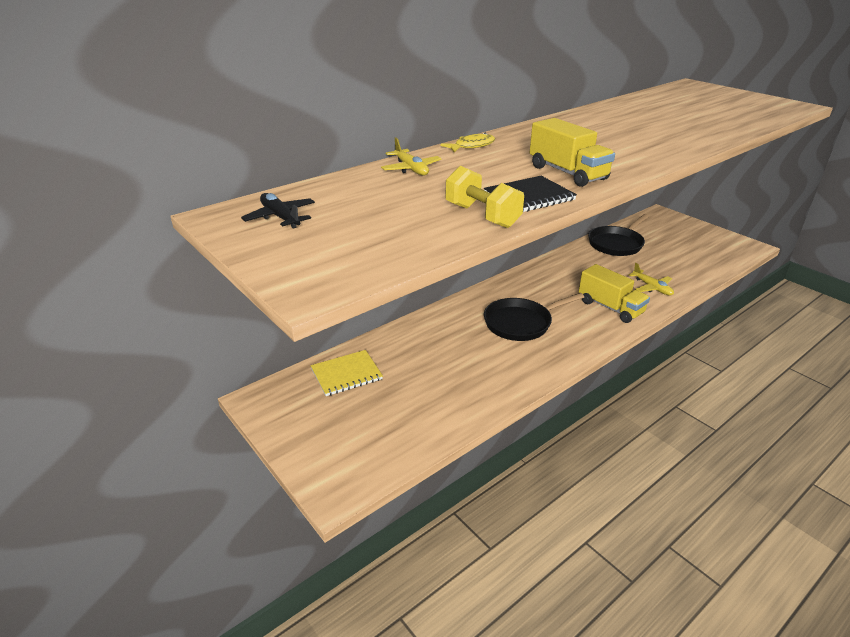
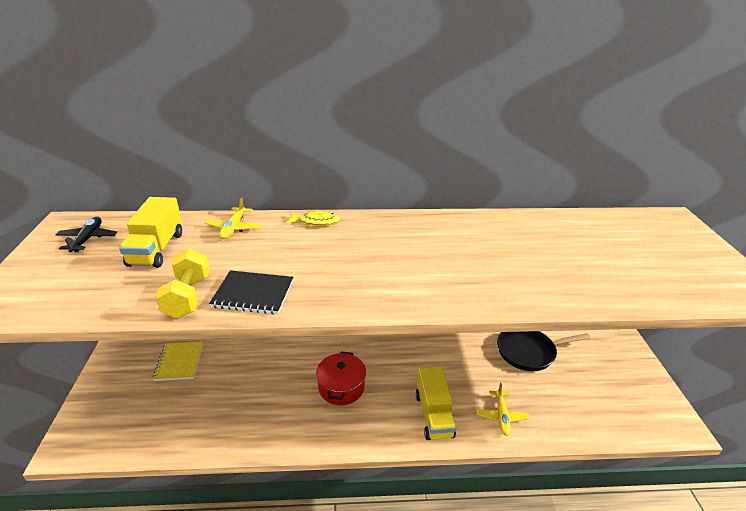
camera: 35 degrees right, 0 degrees up
(346, 374) = (179, 362): yellow notebook -> yellow notebook turned 75 degrees clockwise
(521, 323) = (341, 387): black pan -> red pot
(567, 173) = (330, 282): yellow truck -> yellow truck (156, 249)

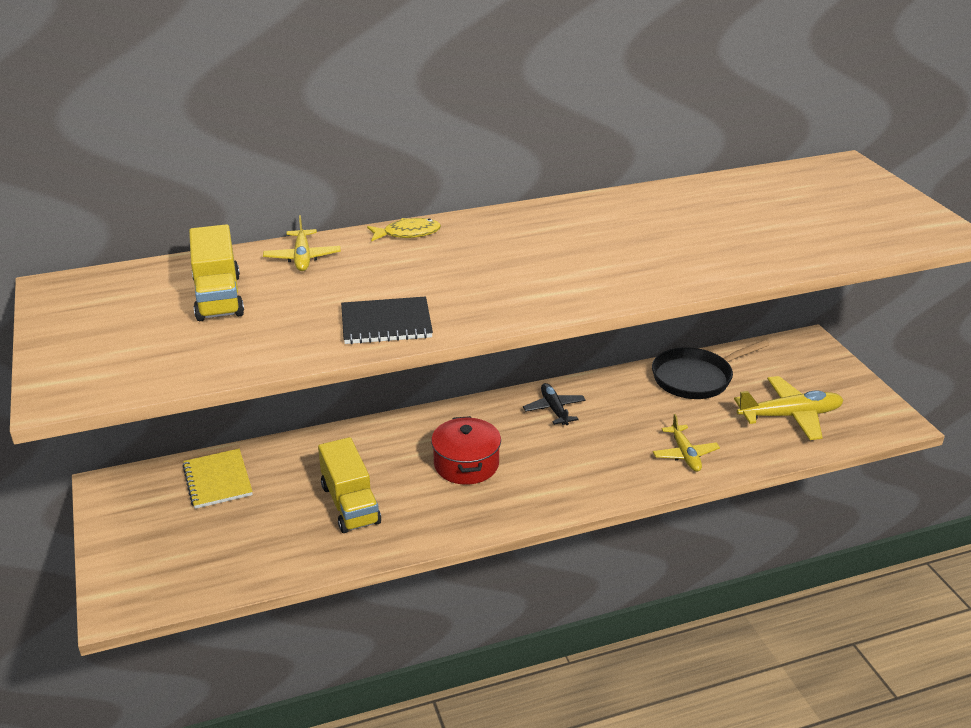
camera: 15 degrees left, 0 degrees up
(88, 239) = (109, 301): black plane -> black plane (554, 409)
(188, 297) = (307, 339): yellow dumbbell -> none
(434, 415) = (600, 470): yellow truck -> yellow truck (350, 504)
(593, 400) = (790, 416): none -> yellow plane

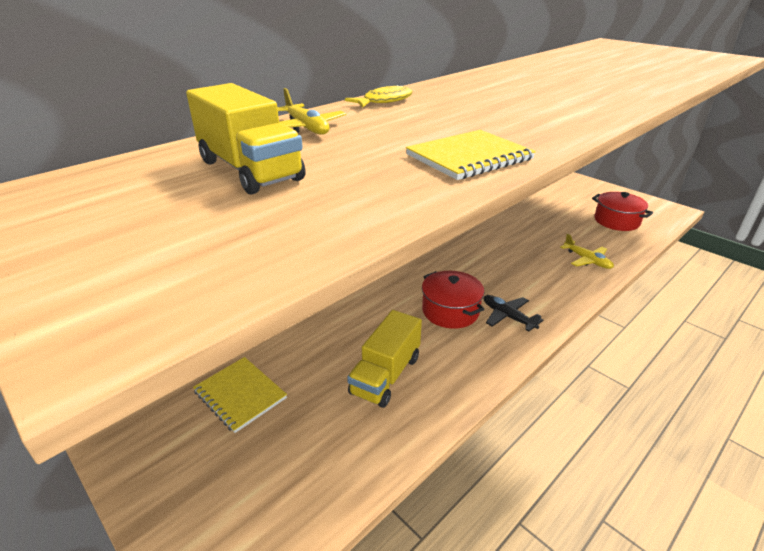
camera: 25 degrees left, 0 degrees up
(350, 504) = (386, 375): yellow truck -> yellow truck turned 75 degrees clockwise
(386, 323) = (469, 157): black notebook -> yellow notebook
(554, 409) = (473, 254): black plane -> black plane (508, 317)
(695, 378) = (539, 213): black pan -> none
(790, 416) = (616, 221): yellow plane -> red pot

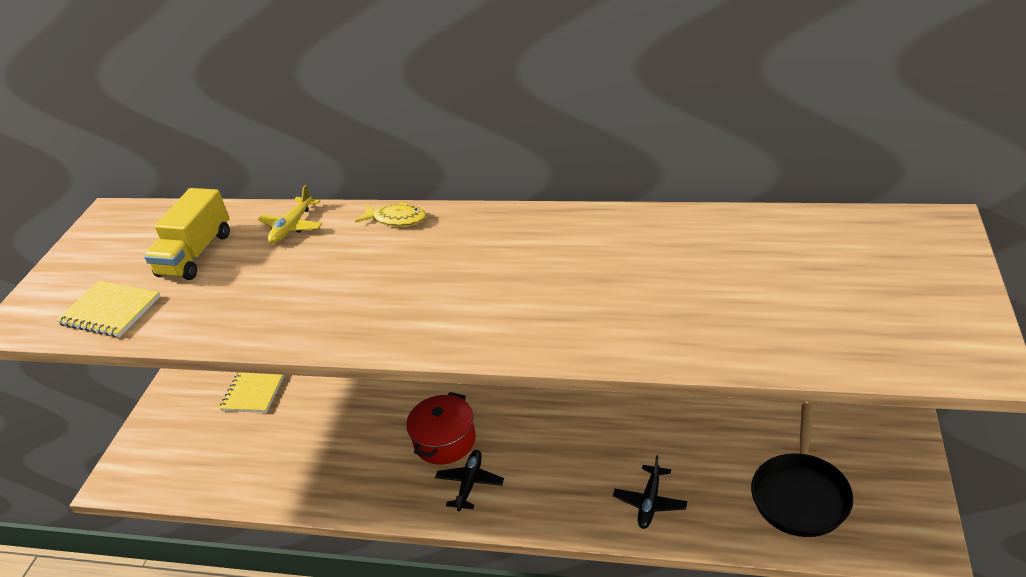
camera: 60 degrees right, 5 degrees up
(386, 375) = (327, 448): yellow truck -> none
(469, 157) = (282, 320): yellow notebook -> yellow notebook (110, 311)
(587, 260) = (650, 502): yellow plane -> black plane
(616, 221) = (800, 495): red pot -> black pan

